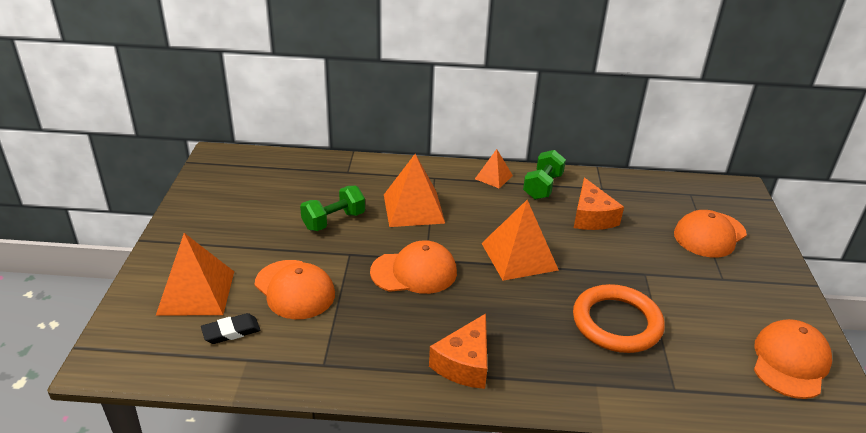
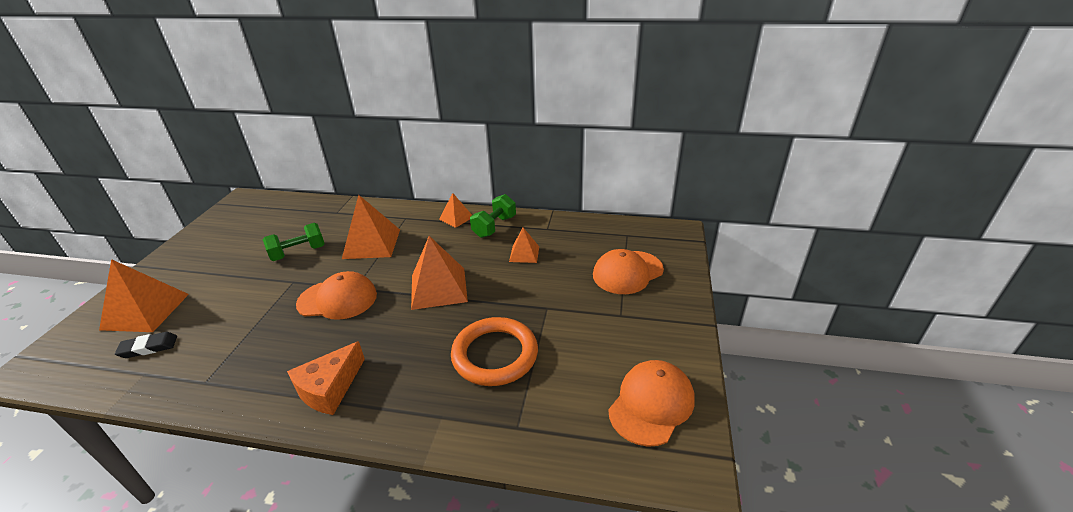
camera: 10 degrees right, 0 degrees up
(294, 289) = (227, 311): orange cap -> none
(591, 217) = (524, 254): orange cheese -> orange pyramid

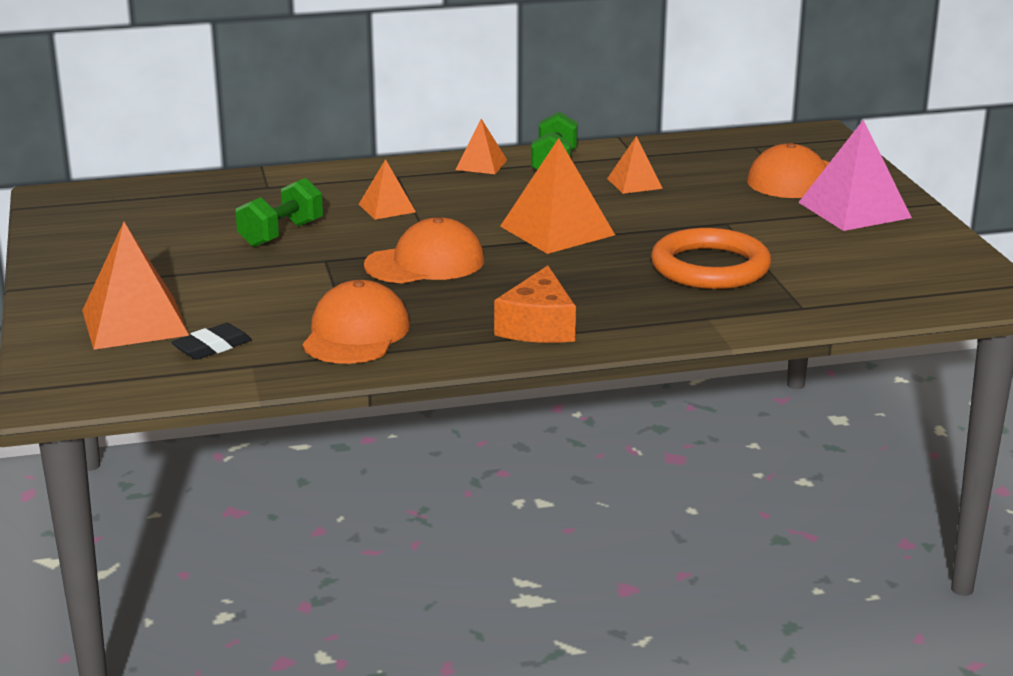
camera: 25 degrees left, 10 degrees down
(372, 243) = (387, 208): orange pyramid -> orange pyramid, size x0.55
(644, 317) = (854, 210): none -> pink pyramid
(651, 404) = (928, 267): orange cap -> orange cap (356, 333)

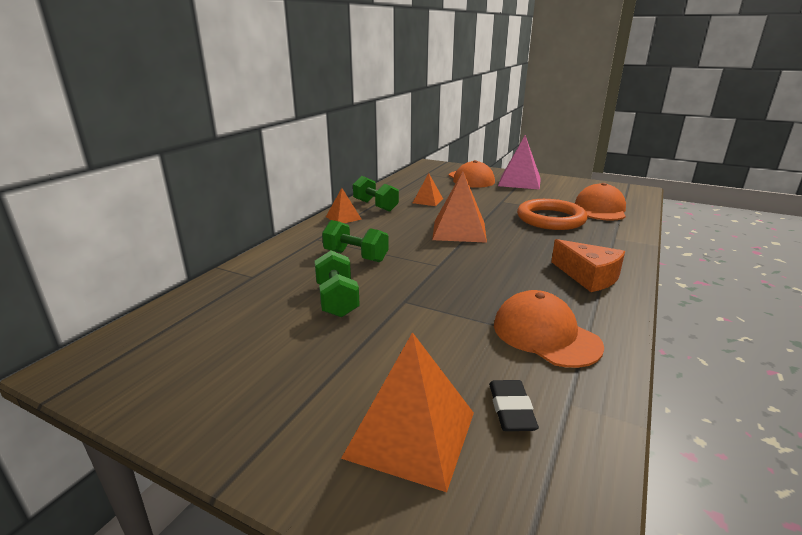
camera: 50 degrees left, 0 degrees up
(387, 208) = (356, 256): orange pyramid -> green dumbbell
(425, 263) = (455, 274): orange cap -> orange cap (600, 209)

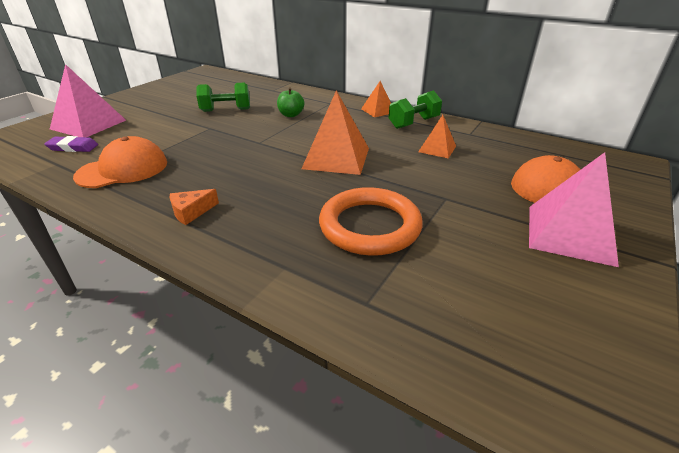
camera: 95 degrees right, 10 degrees up
(356, 256) = (291, 115): green dumbbell -> green apple
(410, 434) = (89, 124): orange pyramid -> pink pyramid
(511, 409) = (73, 147): black eraser -> purple eraser
(588, 276) = (191, 212): orange cheese -> orange cheese, size x0.59
(600, 209) = (421, 295): orange cap -> none

